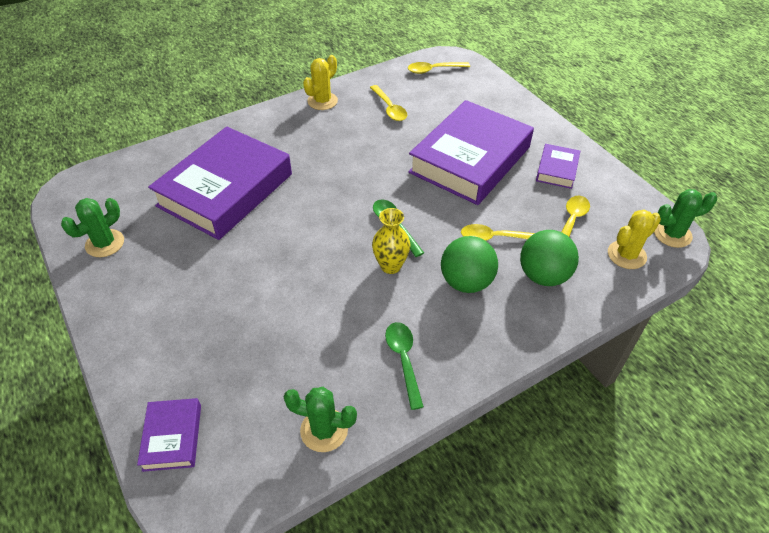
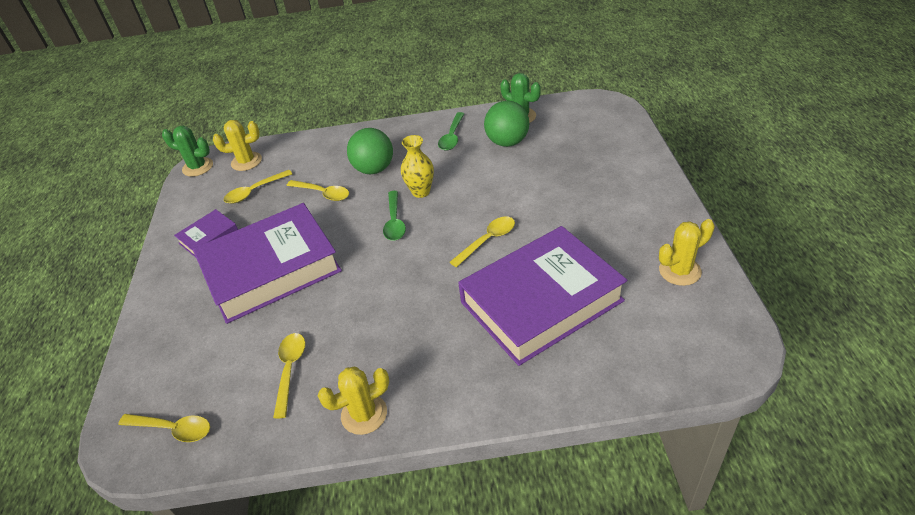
camera: 150 degrees left, 5 degrees down
(105, 243) = (679, 271): green cactus -> yellow cactus
(172, 437) = (617, 129): purple book -> none
(292, 229) = (487, 241): none -> yellow spoon
(543, 275) = (317, 162): green ball -> green ball (507, 142)

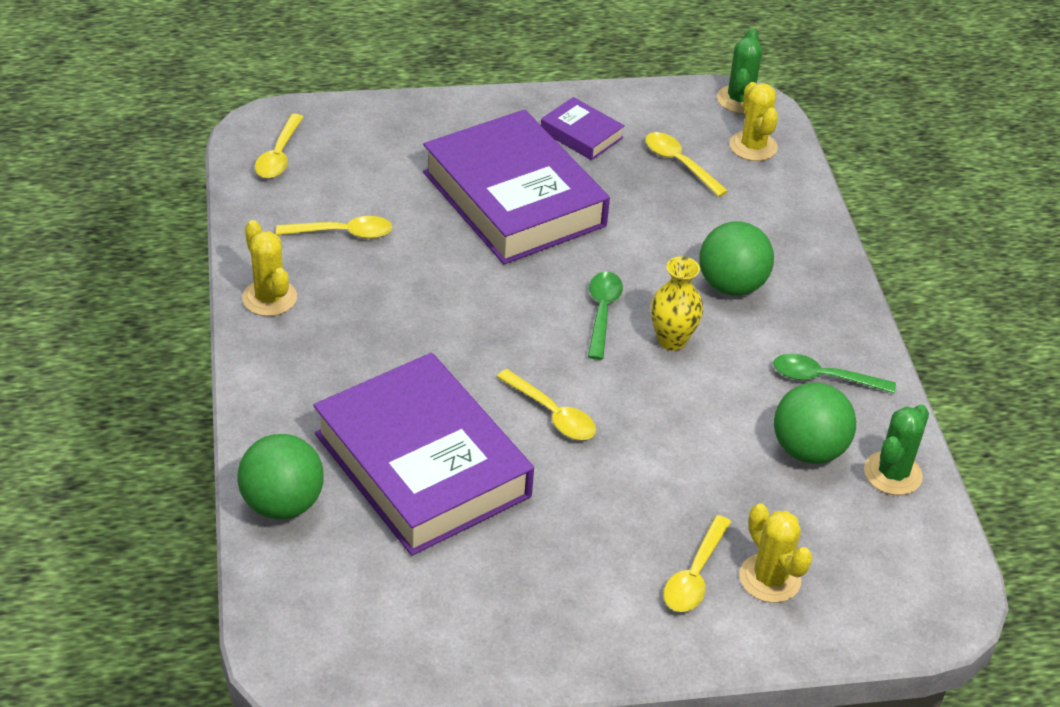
camera: 80 degrees right, 0 degrees up
(323, 193) = (672, 233): yellow spoon -> yellow spoon (695, 574)
(394, 221) = (602, 313): green spoon -> green spoon turned 105 degrees clockwise
(592, 379) = (282, 504): none -> green ball
(679, 271) = (464, 632): yellow cactus -> yellow cactus (770, 578)

